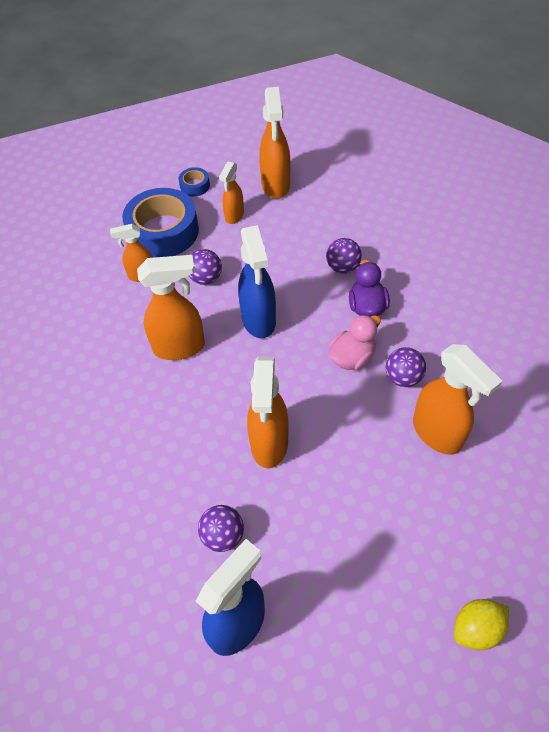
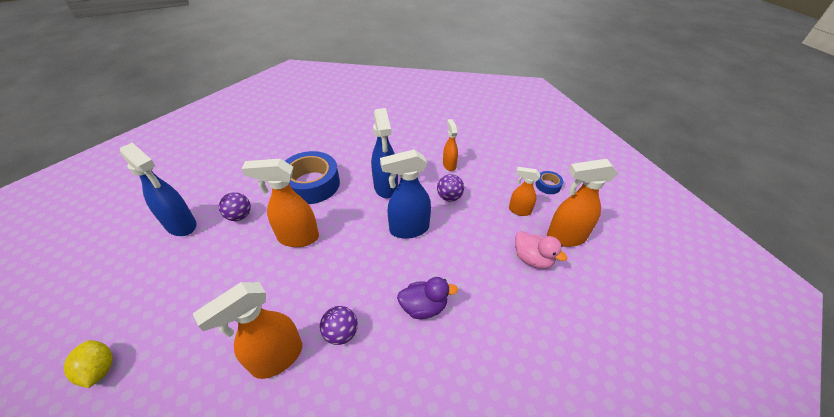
camera: 85 degrees right, 10 degrees down
(163, 231) = (493, 172): blue tape -> blue tape (311, 184)
(180, 347) = (386, 188): orange spray bottle -> blue spray bottle
(342, 267) = (470, 289): purple ball -> none
(352, 357) = (367, 292): pink duck -> pink duck (532, 259)

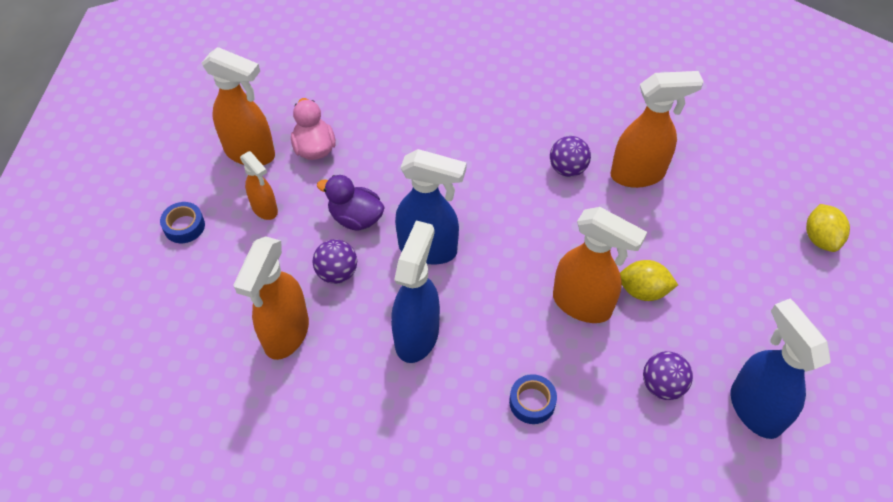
camera: 150 degrees left, 10 degrees up
(258, 262) = (643, 291): none -> yellow lemon
(311, 184) = (532, 402): blue tape -> blue tape, size x0.45
(424, 307) = (470, 155): purple duck -> purple duck (356, 218)
(449, 165) = (286, 334): orange spray bottle -> orange spray bottle, size x1.70

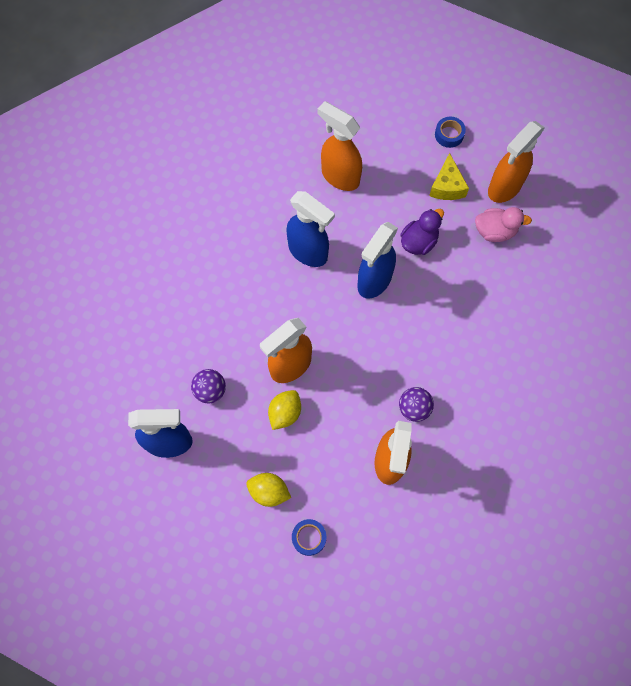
camera: 110 degrees right, 15 degrees up
(265, 209) = (447, 186): orange spray bottle -> yellow cheese
(337, 273) = (376, 218): purple ball -> none
(532, 402) = (233, 304): blue tape -> blue tape (309, 537)
(820, 238) = (277, 575): yellow lemon -> yellow lemon (269, 491)

